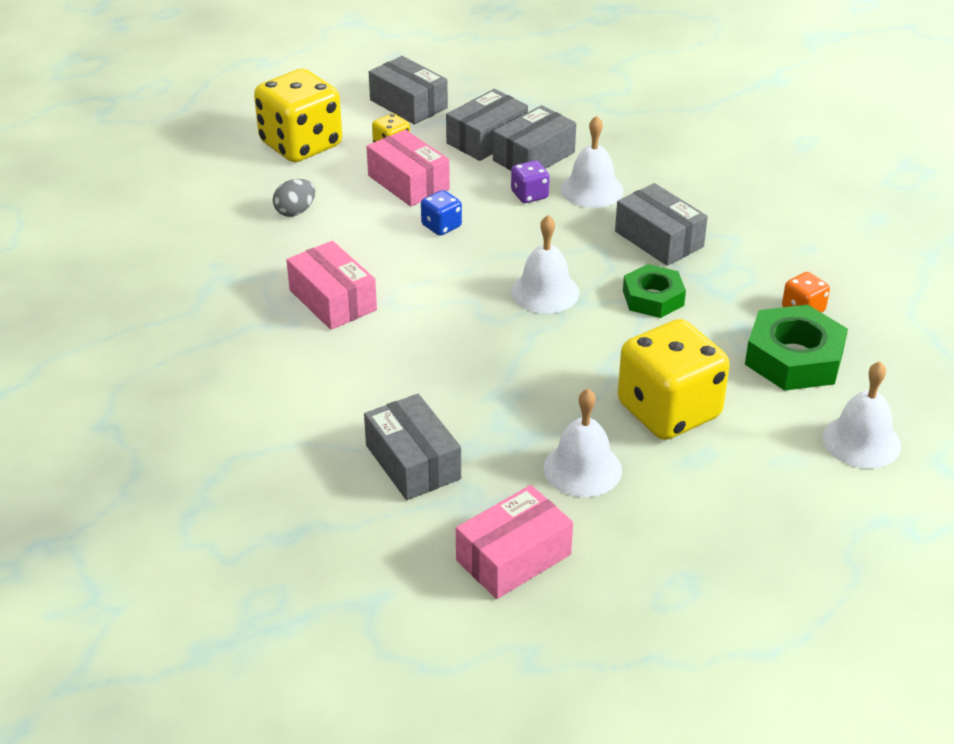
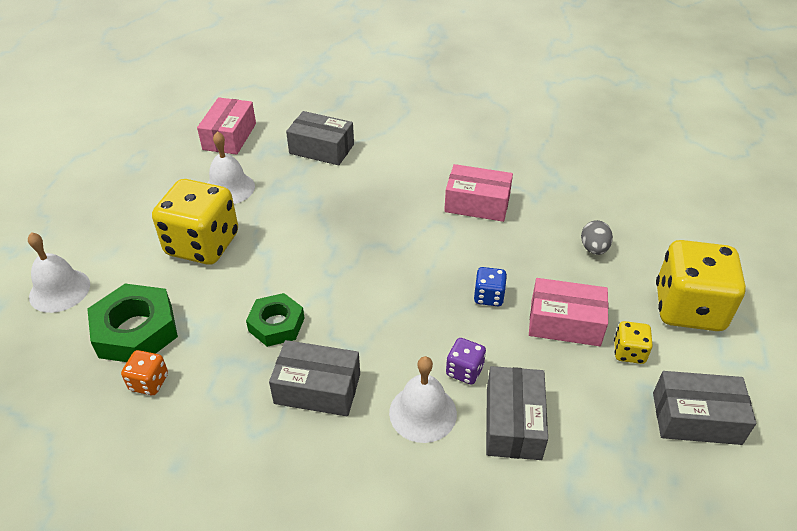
camera: 140 degrees right, 5 degrees up
(487, 139) = (576, 418): grey box -> none
(545, 292) = (357, 284): white bell -> none

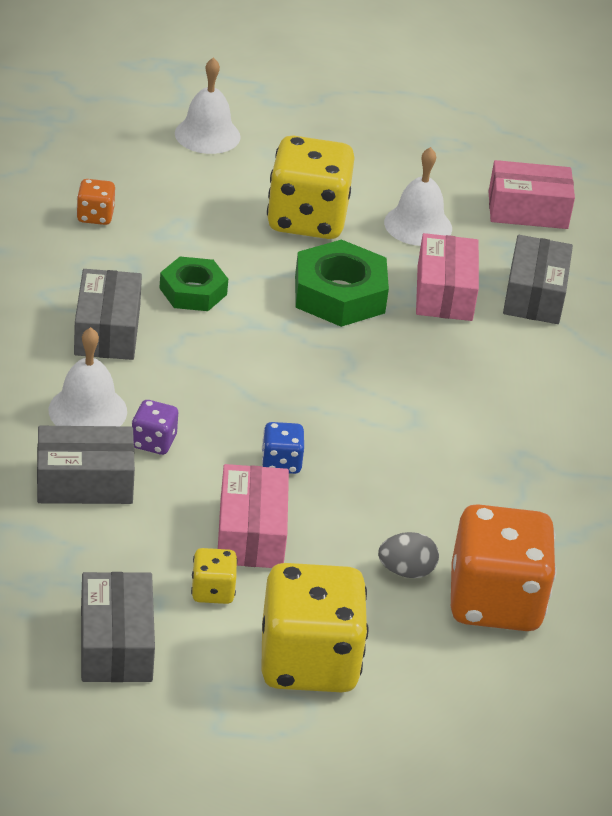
camera: 75 degrees right, 5 degrees down
(136, 331) = (162, 195): green nut -> green nut (339, 294)
(477, 204) = (466, 452): pink box -> pink box (444, 293)
(615, 214) = (494, 601): none -> orange dice

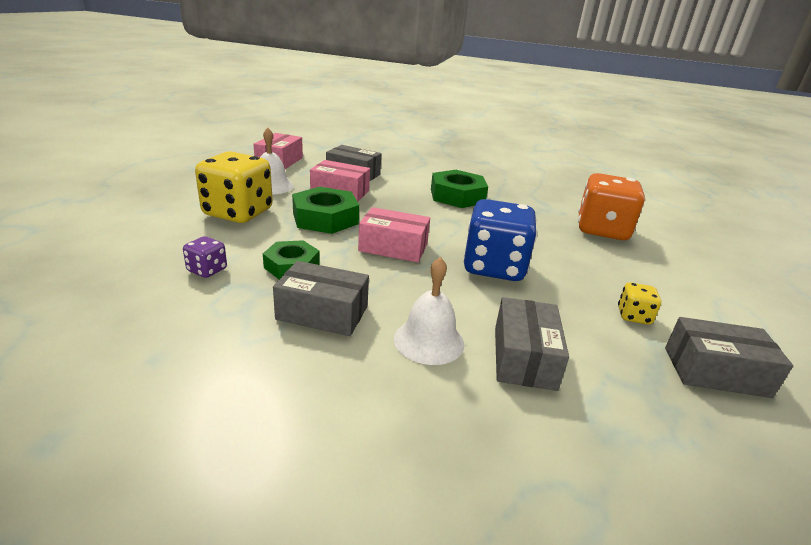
camera: 75 degrees left, 10 degrees down
(95, 216) = (153, 292): orange dice -> none
(153, 442) = (472, 314): purple dice -> purple dice (207, 270)
(207, 135) = (96, 226): white bell -> none
(251, 533) = (567, 290): pink box -> pink box (393, 247)
(281, 463) = (494, 267): blue dice -> blue dice, size x2.23
(308, 662) = (682, 292): yellow dice -> none
(406, 571) = (586, 247): grey egg -> none
(526, 421) = (457, 196): none -> green nut

